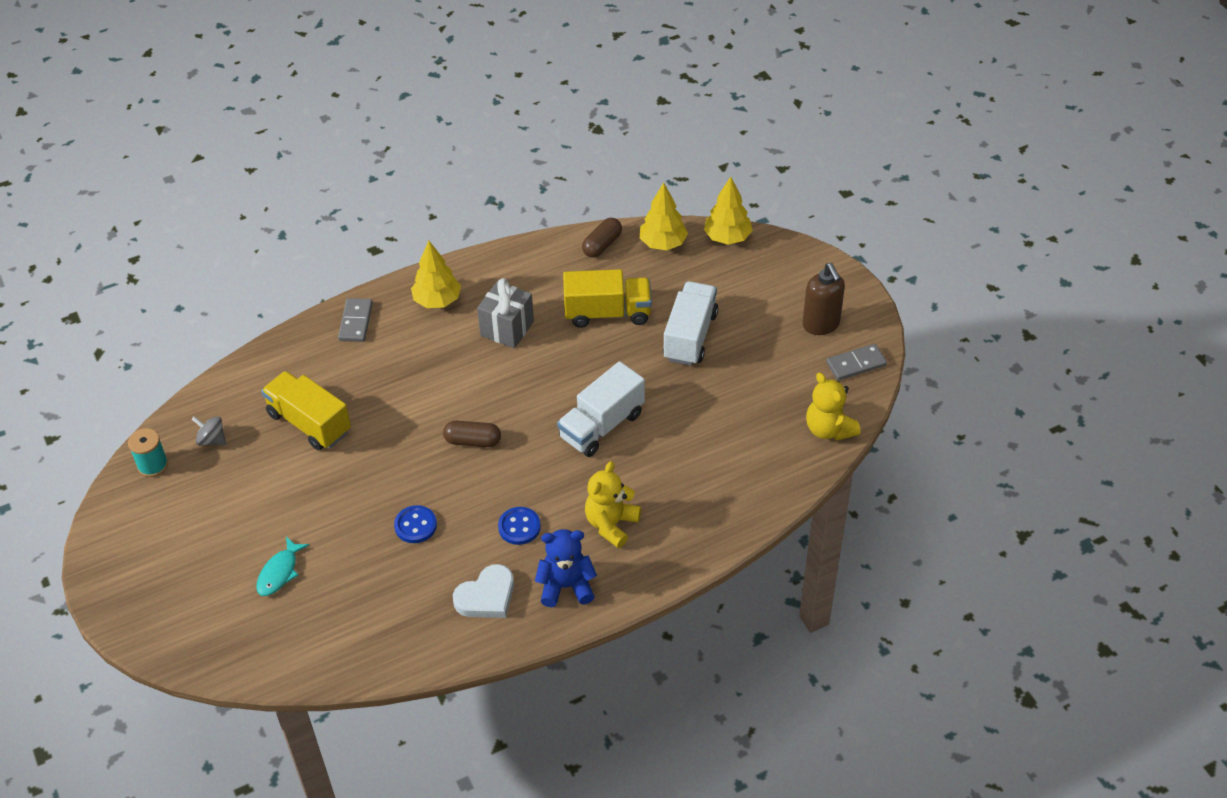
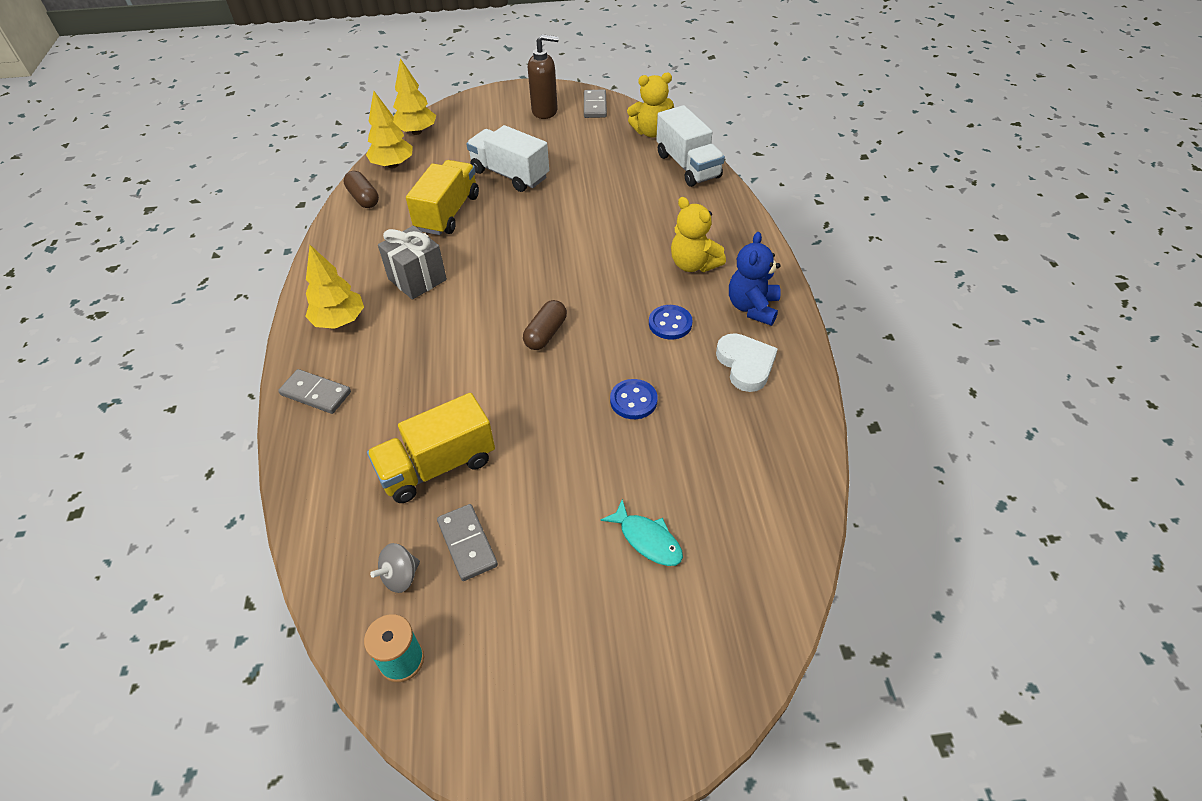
camera: 70 degrees left, 0 degrees up
(247, 466) = (467, 543): none -> grey domino
(602, 425) = (577, 245): white truck -> white truck (688, 166)

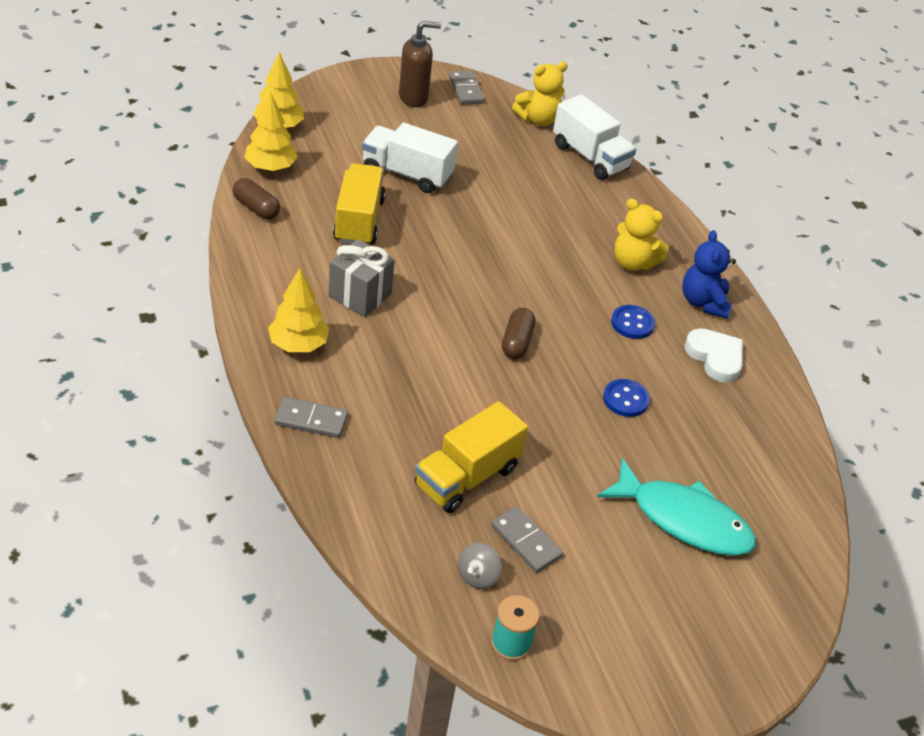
camera: 20 degrees left, 5 degrees down
(647, 539) = (683, 519): turquoise fish -> turquoise fish, size x1.91

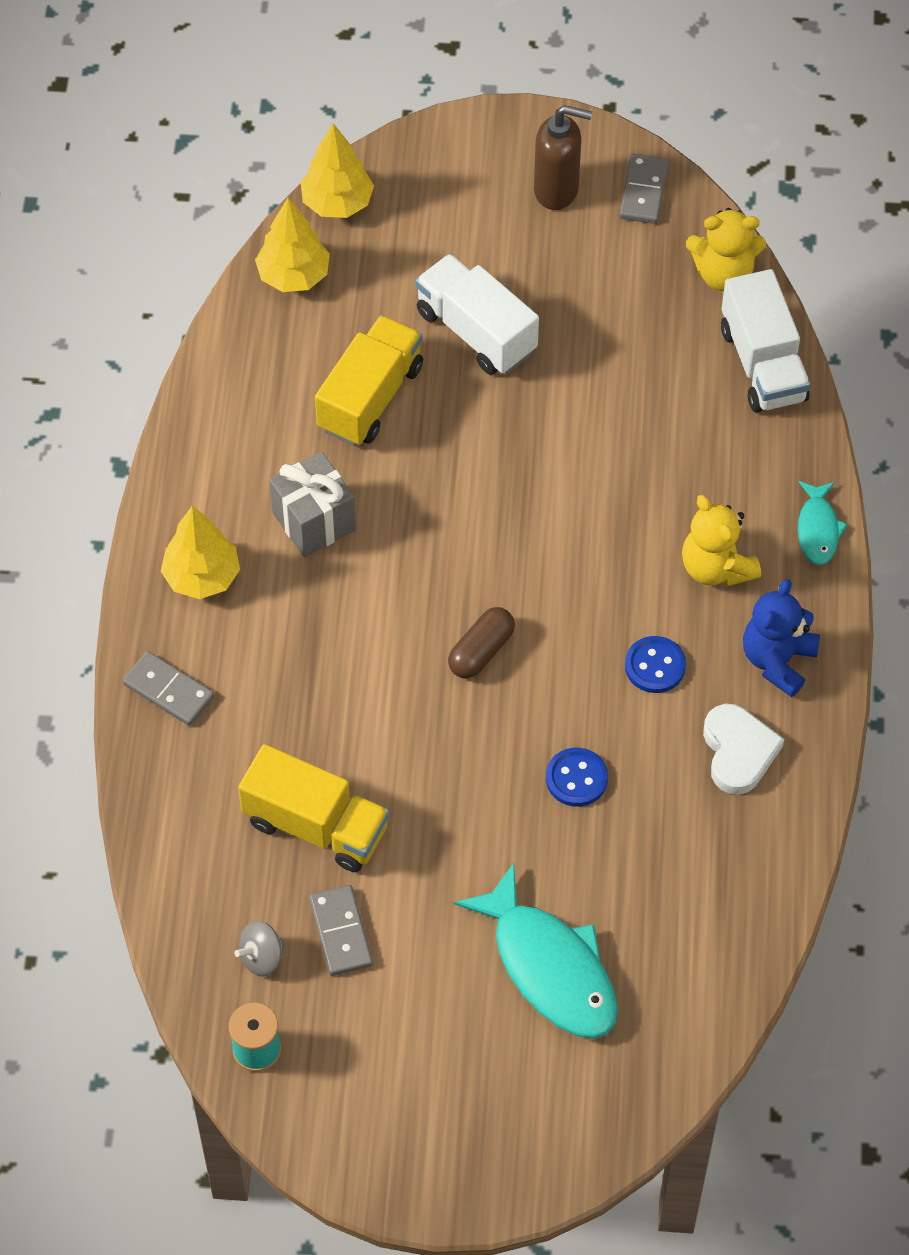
camera: 30 degrees right, 15 degrees up
(256, 208) = (244, 342): brown capsule -> none
(467, 477) = (315, 825): yellow truck -> yellow truck turned 135 degrees counterclockwise
(679, 230) = (818, 529): none -> turquoise fish

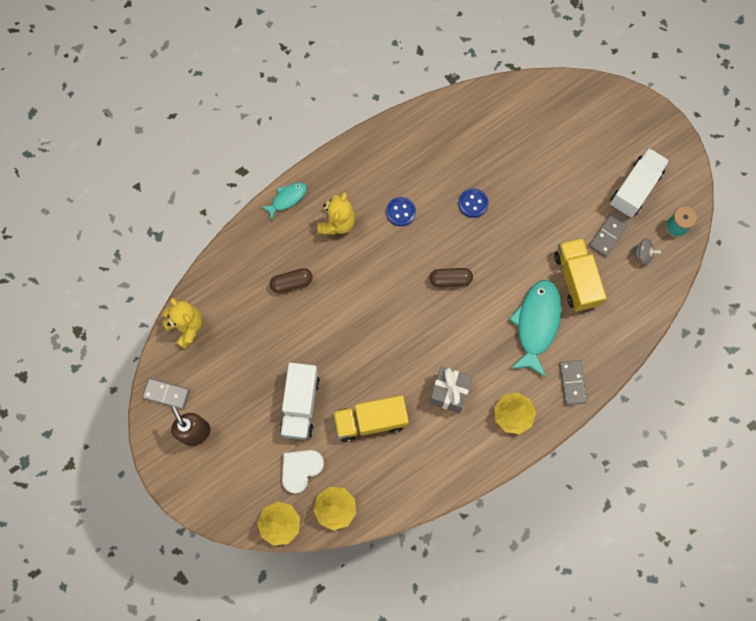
camera: 130 degrees left, 15 degrees up
(550, 967) = (554, 155): turquoise fish -> turquoise fish (536, 324)
(644, 191) = (166, 394): grey domino -> grey domino turned 45 degrees clockwise
(671, 443) = (291, 283): none -> brown capsule
(738, 751) = (411, 156): white heart -> white heart (301, 469)
(762, 364) = (222, 277): white truck -> white truck (635, 189)
(777, 660) = (360, 171): blue teddy bear -> none

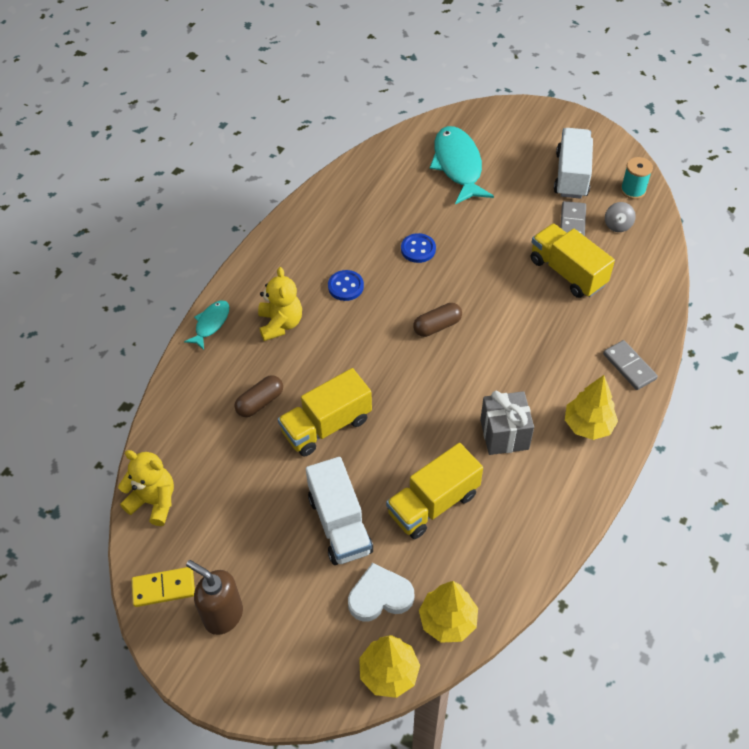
camera: 25 degrees left, 20 degrees down
(166, 394) = (164, 588): grey domino -> yellow domino
(301, 469) = (380, 596): white heart -> white heart turned 60 degrees clockwise
(328, 324) = (326, 425): none -> yellow truck
(536, 324) = (554, 329): turquoise fish -> turquoise fish (458, 165)
(642, 254) = (617, 225): grey spinning top -> grey spinning top turned 105 degrees clockwise

